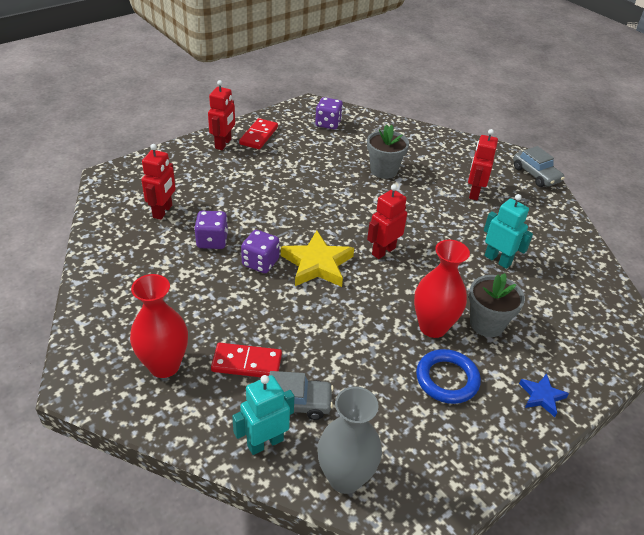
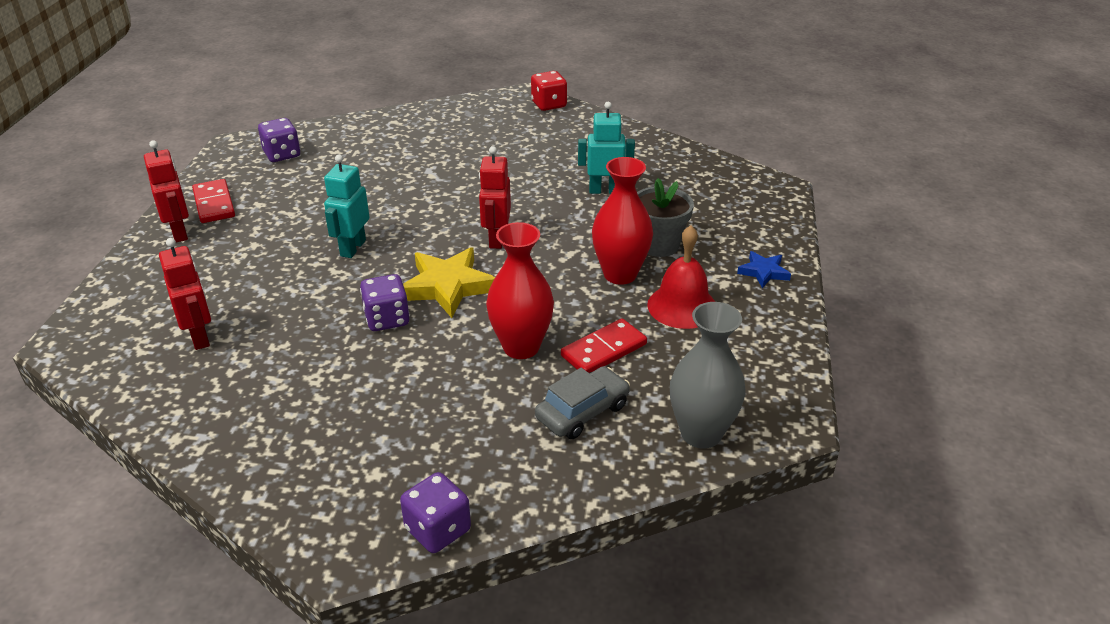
camera: 40 degrees left, 5 degrees down
(164, 366) = (414, 470): red vase -> red vase (521, 347)
(212, 241) = (304, 331): purple dice -> purple dice (438, 529)
(247, 363) = (495, 410): red domino -> red domino (603, 350)
(265, 442) = (601, 459): turquoise robot -> turquoise robot (352, 248)
(383, 170) = (402, 169): grey flower pot -> none
(447, 379) = (682, 306): blue ring -> red bell
(474, 193) = (514, 146): red robot -> none
(535, 175) = (549, 104): grey car -> red dice

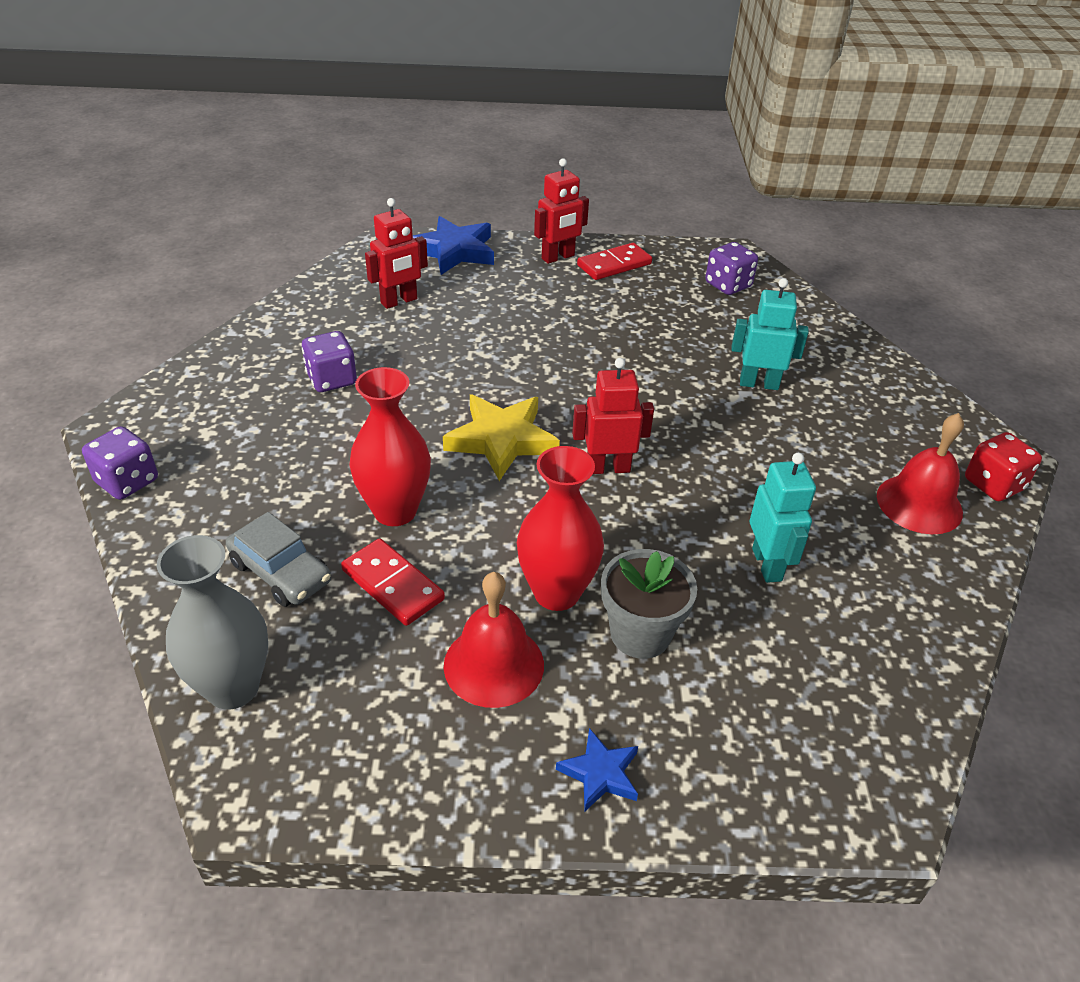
camera: 80 degrees right, 5 degrees up
(122, 296) = (454, 251): none -> blue star
(352, 248) = (559, 362): turquoise robot -> turquoise robot (759, 384)
(387, 319) = (437, 405): purple dice -> purple dice (332, 379)
(560, 130) = (919, 504): none -> red bell

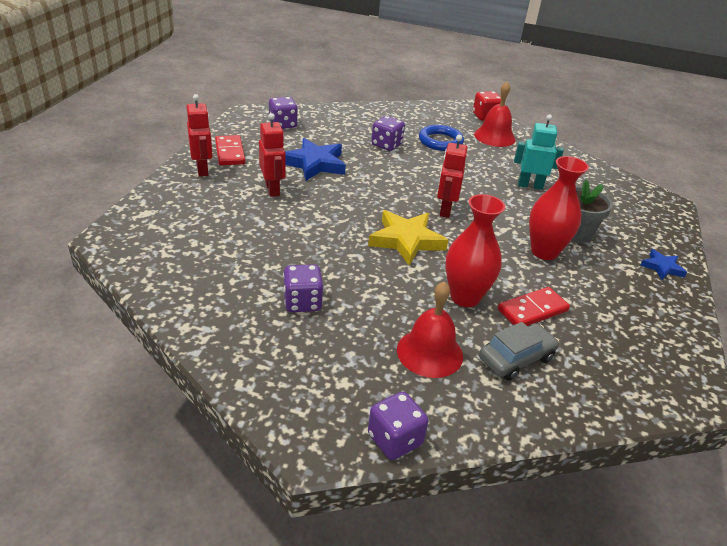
camera: 75 degrees left, 5 degrees down
(233, 687) = (617, 393): grey vase -> none
(399, 301) = (211, 250): red robot -> red robot (273, 189)
(454, 251) = (155, 210): blue star -> blue star (314, 164)
(494, 664) = (596, 284): red bell -> red bell (429, 352)
(759, 384) = (386, 145): turquoise robot -> purple dice
(829, 438) = (440, 141): none -> blue ring

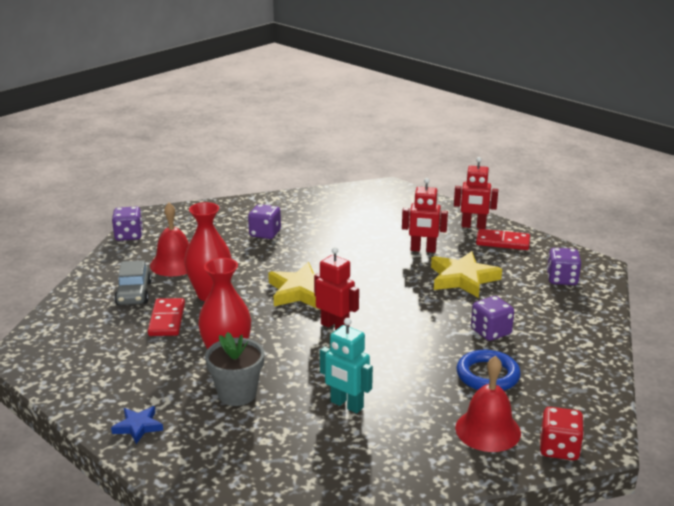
camera: 120 degrees right, 10 degrees down
(314, 164) = (463, 279): blue star -> yellow star
(530, 185) = (346, 405): turquoise robot -> turquoise robot turned 90 degrees clockwise

